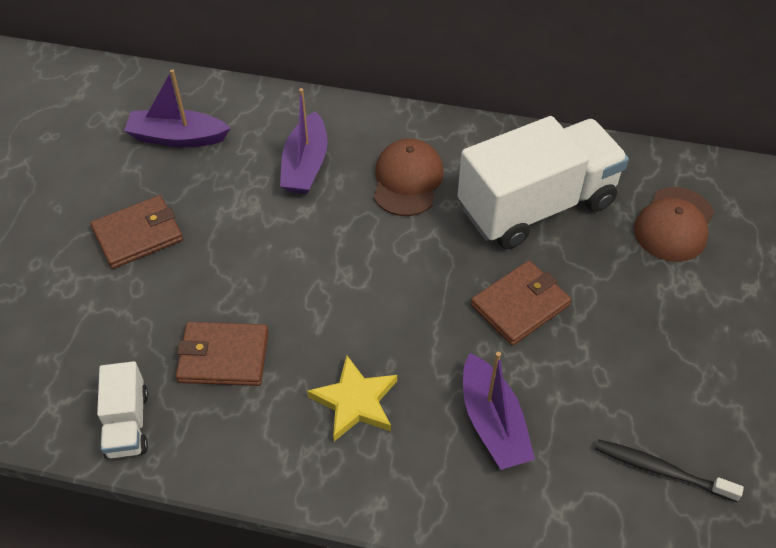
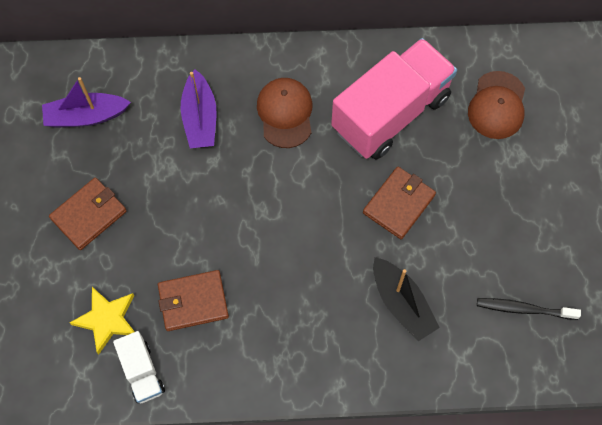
camera: 15 degrees left, 15 degrees up
(355, 401) = (300, 312): yellow star -> yellow star (107, 319)
(493, 423) = (402, 303): purple boat -> black boat
(536, 206) = (390, 113): white truck -> pink truck

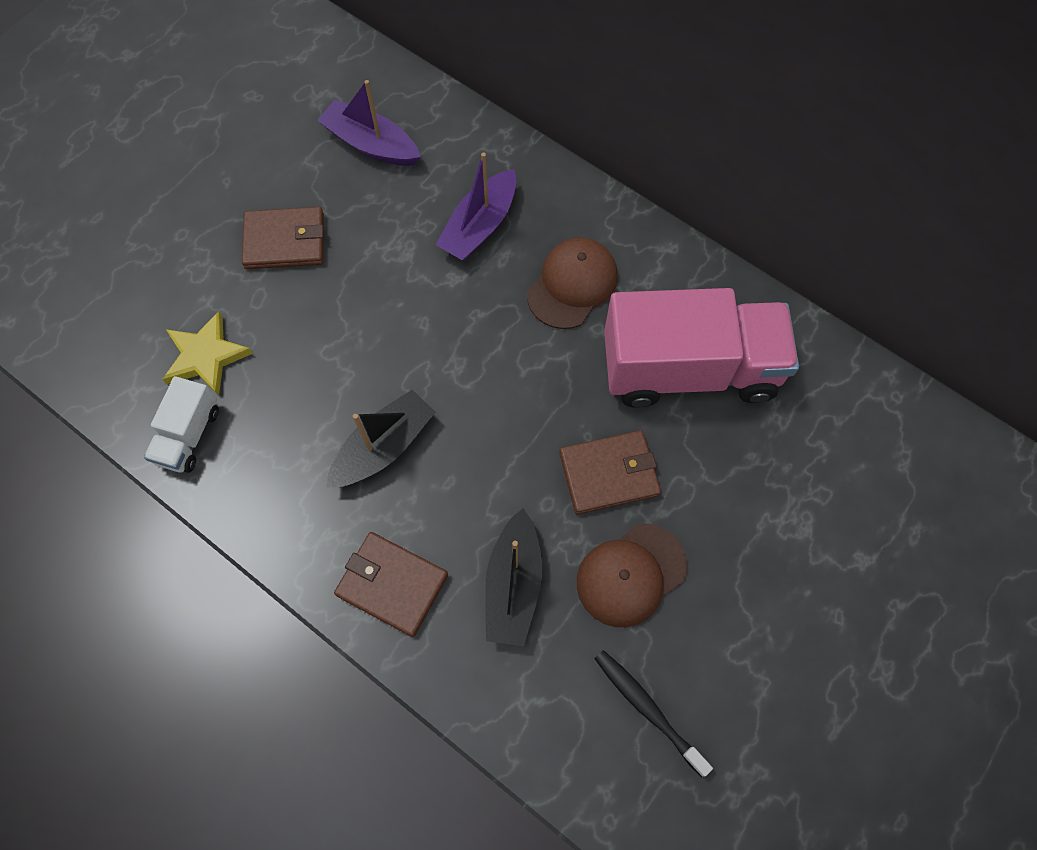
camera: 40 degrees right, 0 degrees up
(193, 301) = (302, 405): brown wallet -> brown wallet (392, 584)
(263, 287) = (383, 447): none -> black boat
(497, 105) = (824, 452): brown cap -> brown cap (631, 575)

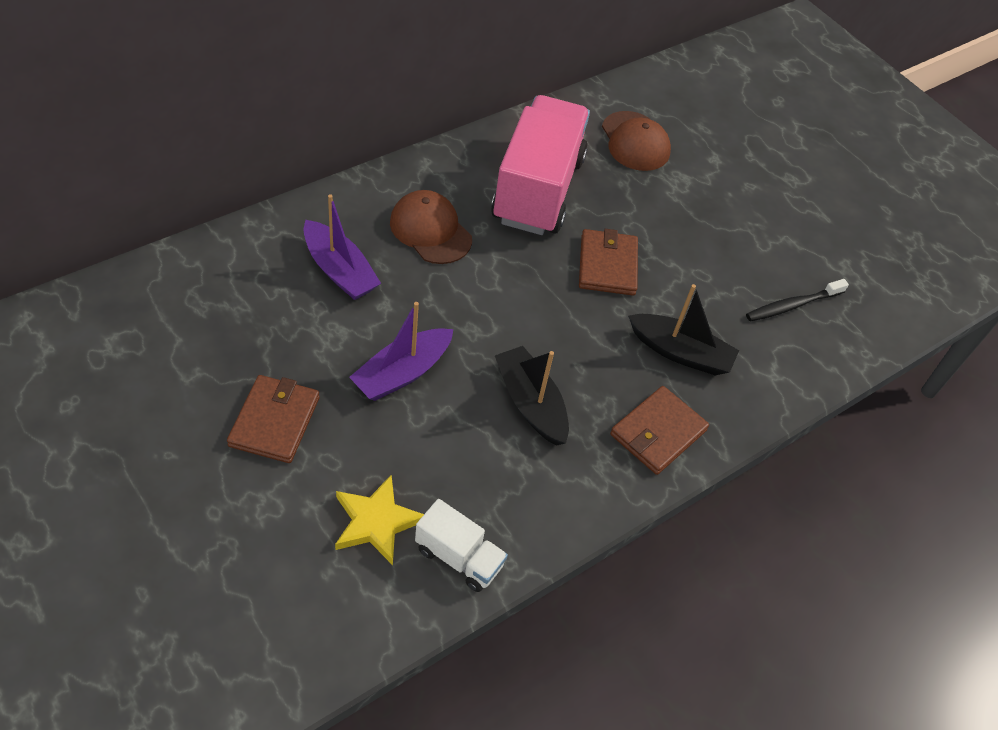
camera: 80 degrees left, 15 degrees down
(371, 144) = (199, 322): purple boat -> purple boat (402, 373)
(631, 575) = (691, 280): brown cap -> brown cap (635, 141)

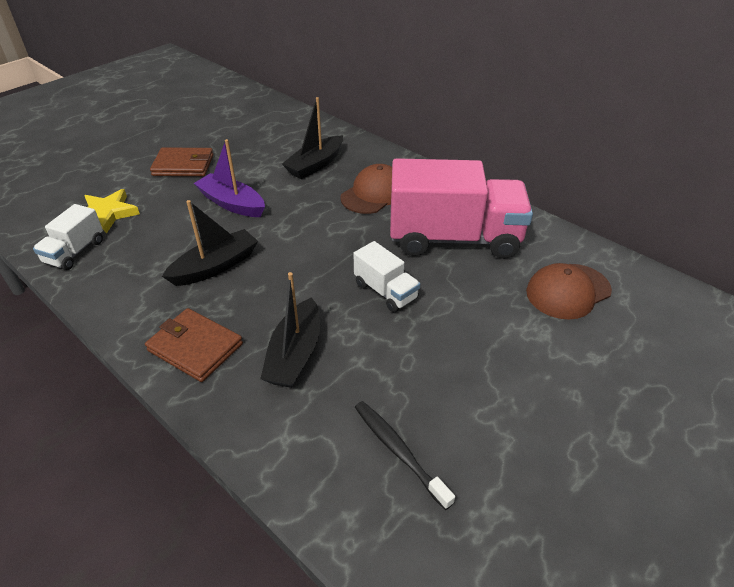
camera: 85 degrees right, 10 degrees down
(339, 271) = (315, 165): purple boat -> black boat
(607, 265) = (385, 291): brown wallet -> white truck

